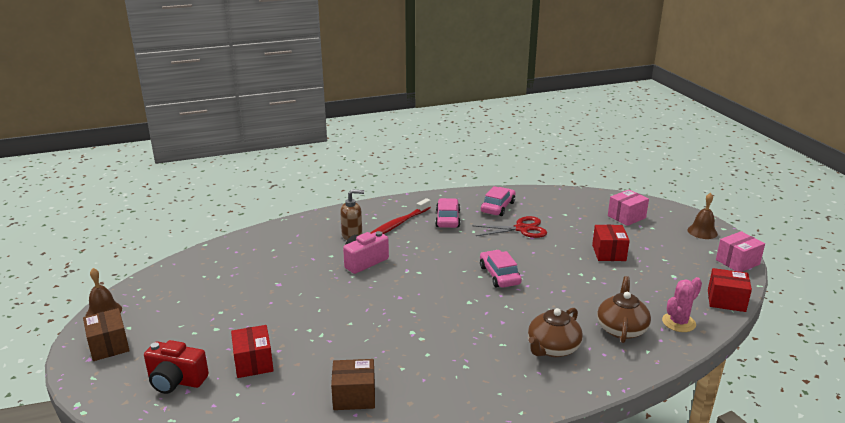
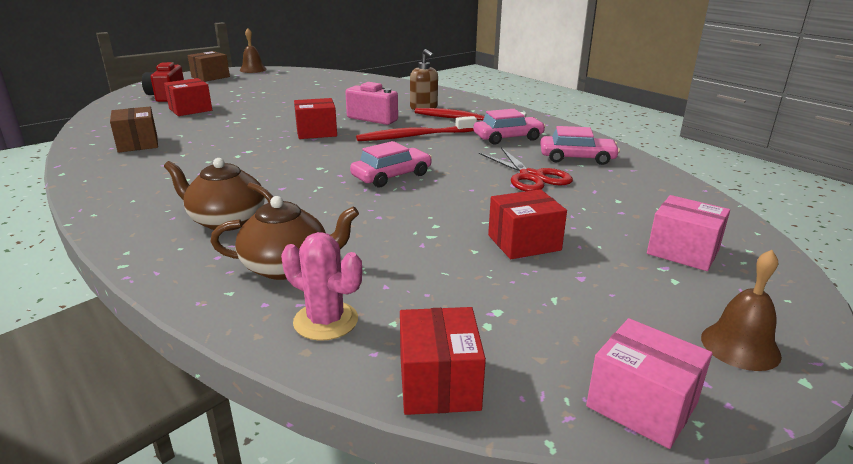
camera: 70 degrees right, 0 degrees up
(384, 294) = (316, 132): none -> red box
(422, 253) = (414, 136): none -> red toothbrush

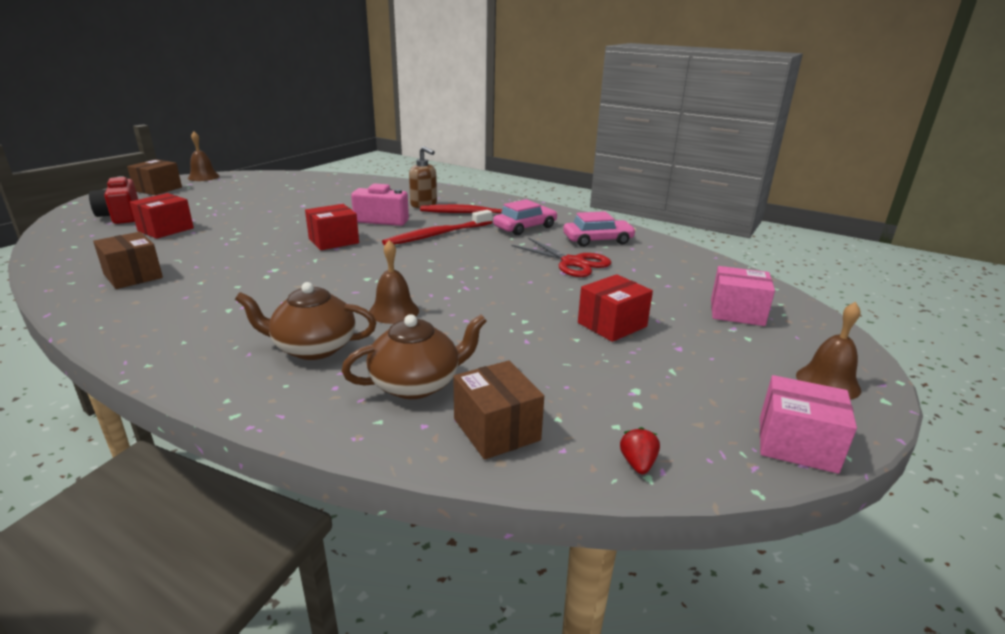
camera: 20 degrees left, 0 degrees up
(319, 199) = (394, 311): none -> brown bell
(326, 321) = (496, 429): pink cactus -> brown box
(392, 176) = (446, 278): pink car -> none
(439, 383) = (637, 463): red box -> red strawberry

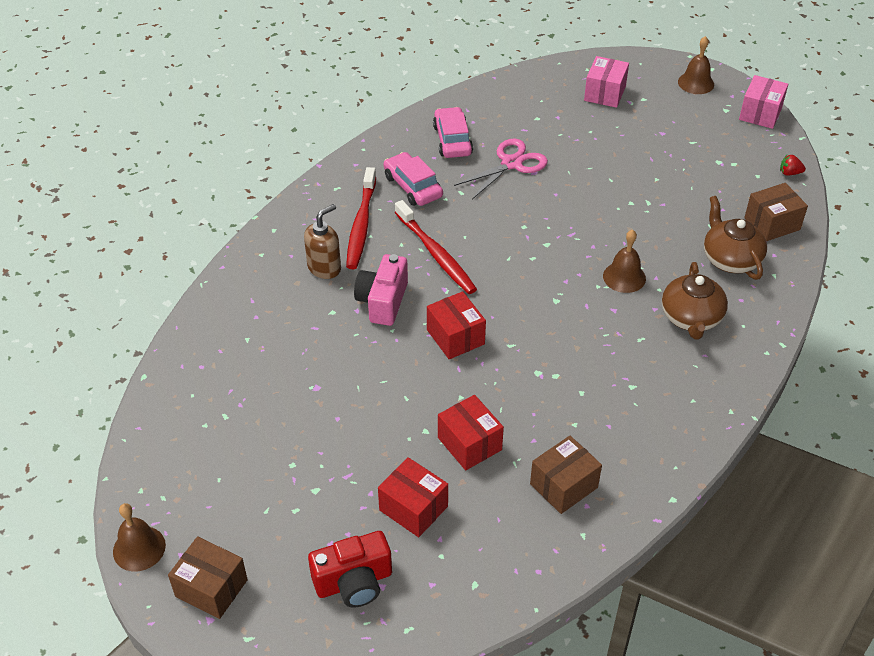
camera: 85 degrees left, 20 degrees up
(572, 262) = (511, 164): red scissors -> pink scissors
(612, 325) = (632, 158): red box -> red box (469, 444)

